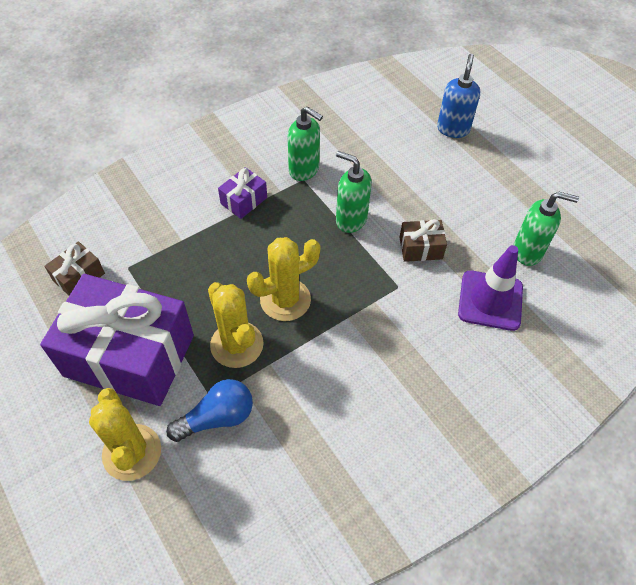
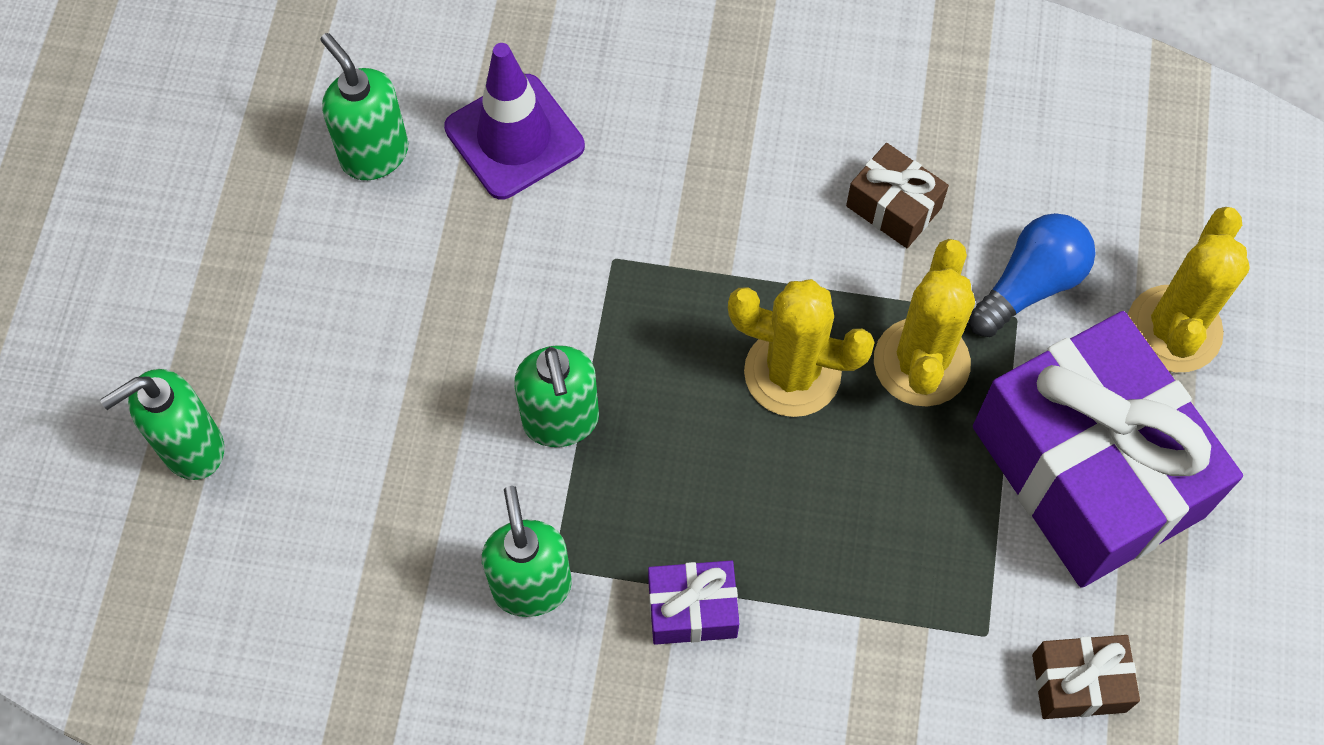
camera: 135 degrees left, 10 degrees up
(217, 418) = (1030, 285): blue light bulb -> blue light bulb turned 120 degrees clockwise
(420, 248) = (513, 286): brown gift -> brown gift (893, 207)
(453, 129) = (192, 448): blue soap dispenser -> green soap dispenser

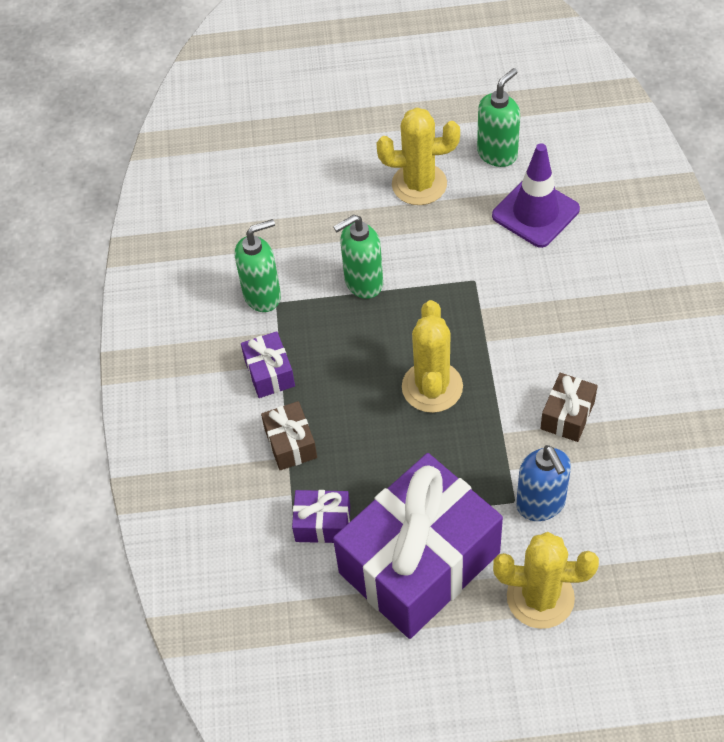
camera: 80 degrees right, 10 degrees down
(192, 448) = (297, 132): green soap dispenser -> none
(921, 362) = (463, 454): yellow cactus -> yellow cactus (419, 184)
(992, 591) = (323, 524): none -> purple gift
(1030, 285) = (541, 504): blue light bulb -> blue soap dispenser
(1079, 683) = (277, 583): brown gift -> brown gift (290, 443)

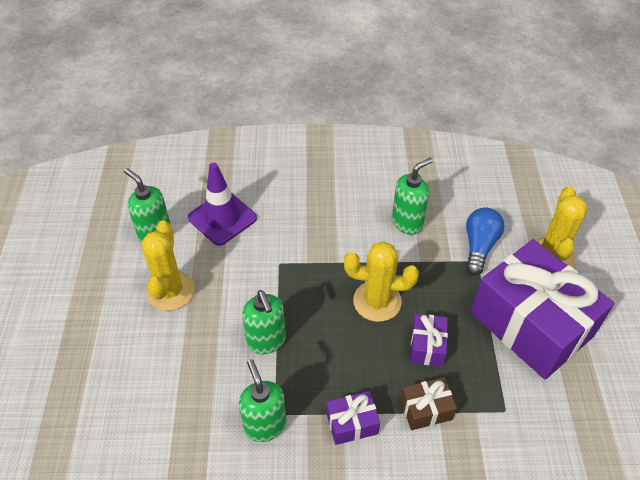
camera: 90 degrees left, 5 degrees down
(323, 524) = (502, 389): purple gift -> purple gift (427, 346)
(541, 504) = (479, 246): blue soap dispenser -> blue light bulb
(567, 415) = (407, 223): brown gift -> green soap dispenser

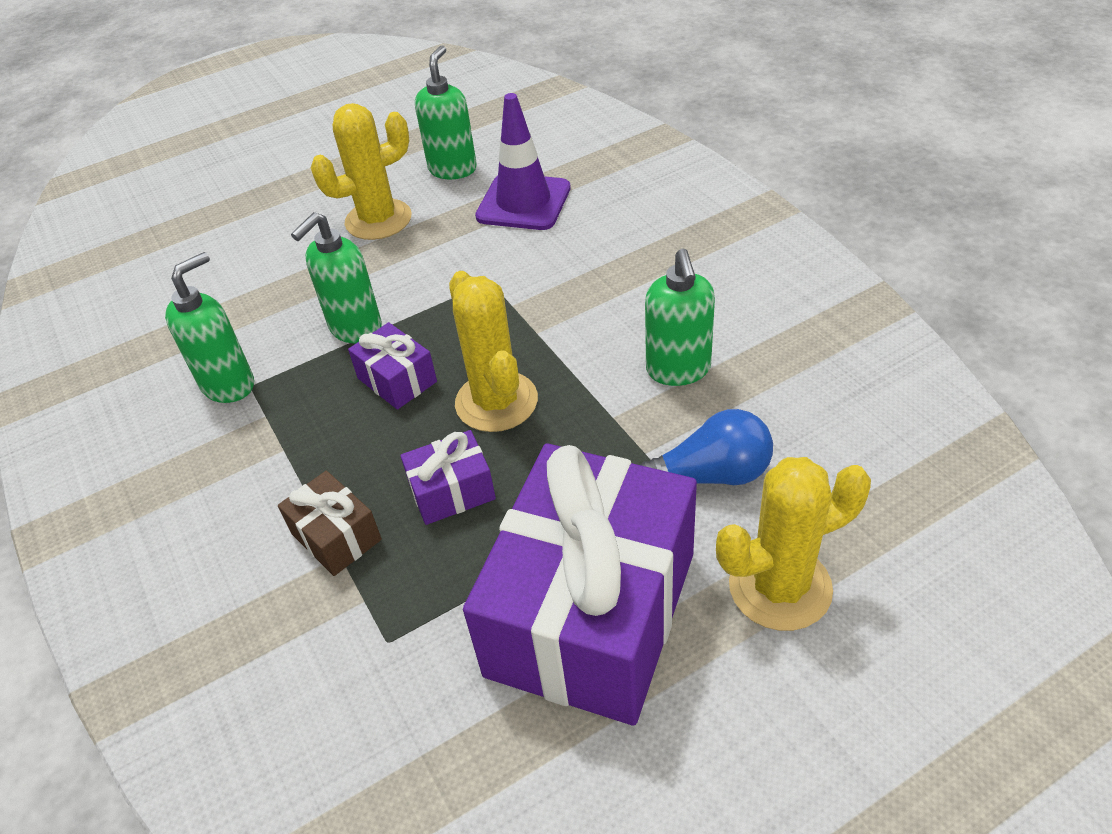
camera: 65 degrees right, 5 degrees down
(352, 423) = (271, 465): purple gift -> purple gift (397, 380)
(407, 223) = (678, 370): green soap dispenser -> green soap dispenser turned 60 degrees clockwise

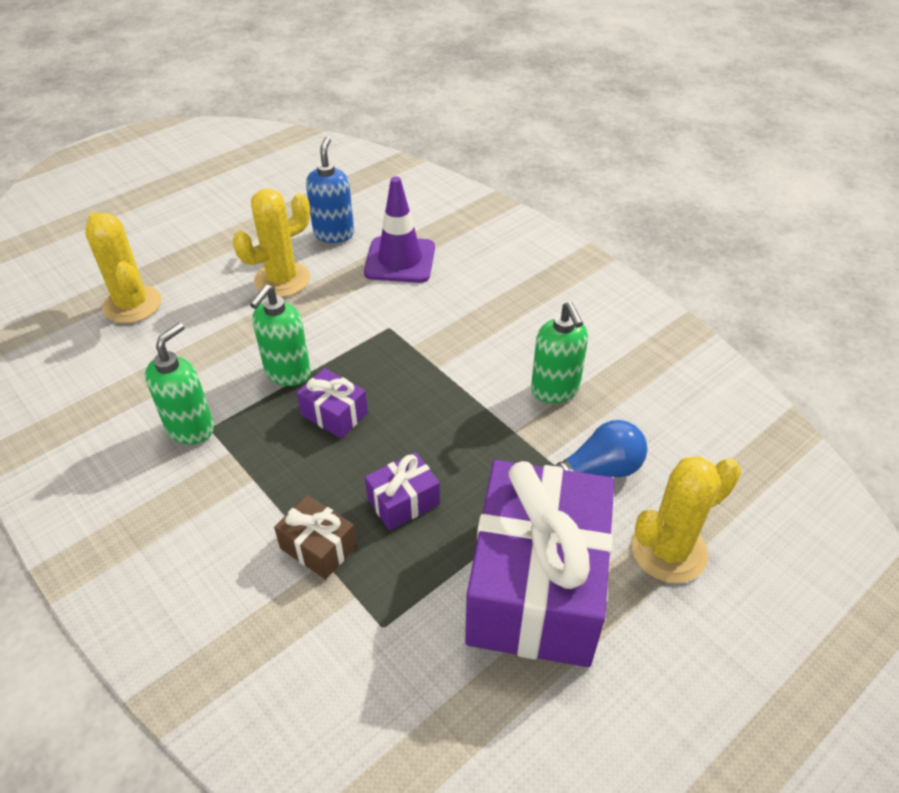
camera: 15 degrees left, 0 degrees up
(453, 169) = (334, 234): green soap dispenser -> blue soap dispenser
(496, 402) = (420, 426): yellow cactus -> yellow cactus (132, 305)

